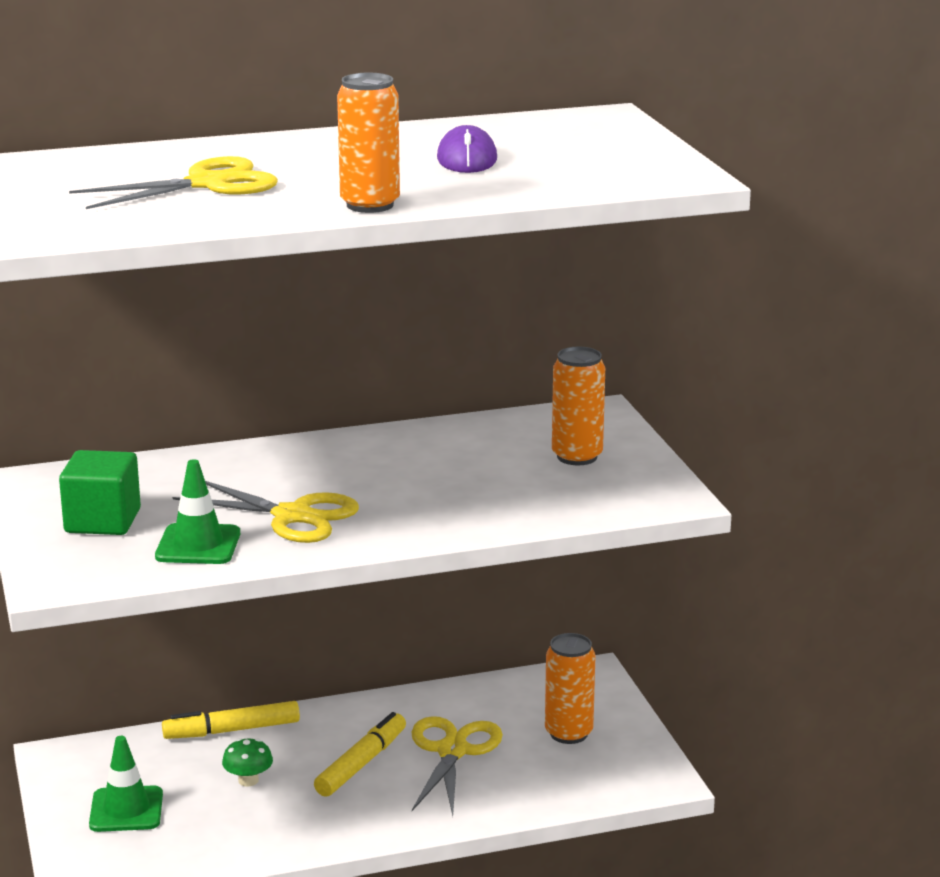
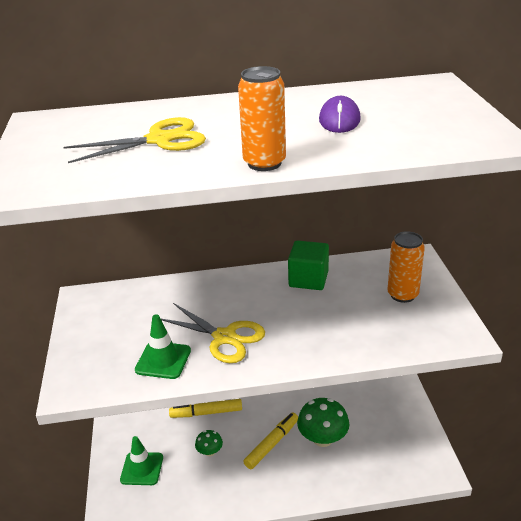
camera: 10 degrees right, 10 degrees up
(102, 521) = (112, 335): green cube -> green cube (308, 279)
(452, 751) = (322, 438): yellow scissors -> green mushroom
(568, 733) = (388, 430): orange can -> none

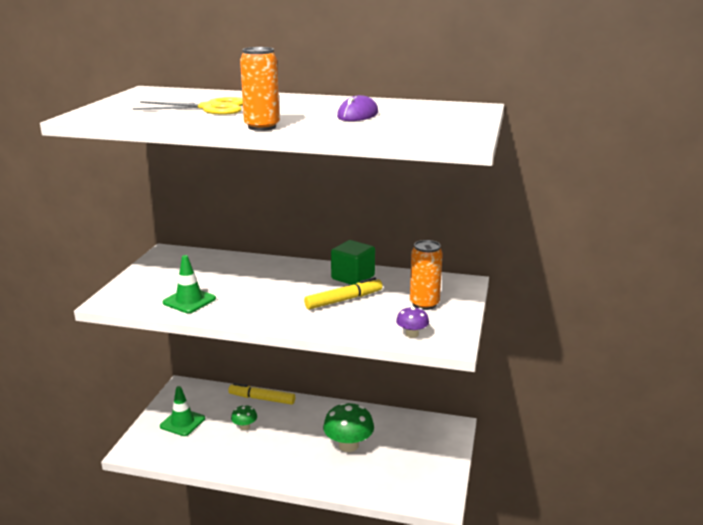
camera: 20 degrees right, 10 degrees down
(224, 337) = (248, 298): yellow scissors -> none
(272, 444) = (301, 436): yellow marker -> yellow marker (344, 300)
(422, 337) = (412, 334): none -> purple mushroom

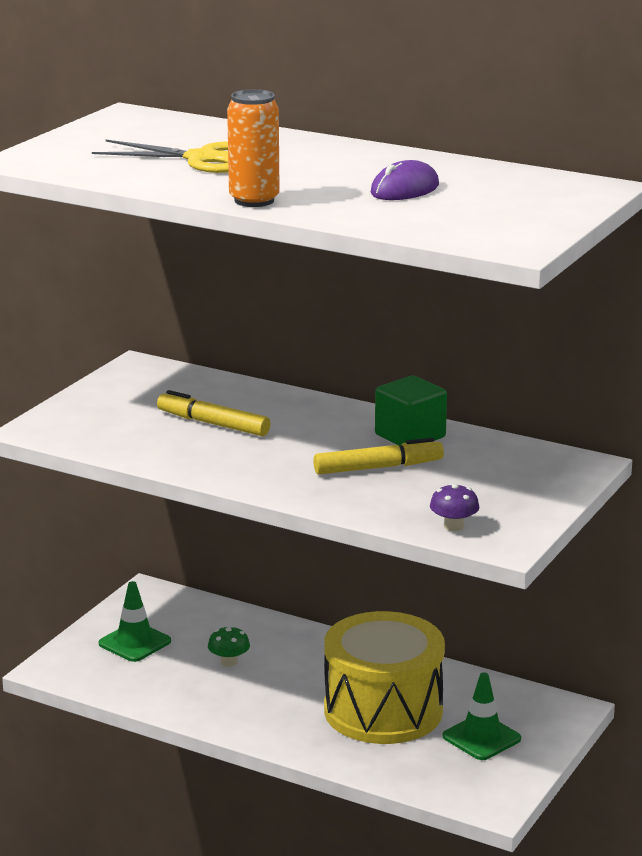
camera: 15 degrees right, 0 degrees up
(189, 301) = (149, 442): green traffic cone -> green traffic cone (481, 738)
(262, 399) = (269, 627): yellow marker -> yellow marker (213, 424)
(348, 445) = (383, 710): green mushroom -> yellow drum
(424, 304) = (499, 487): orange can -> none

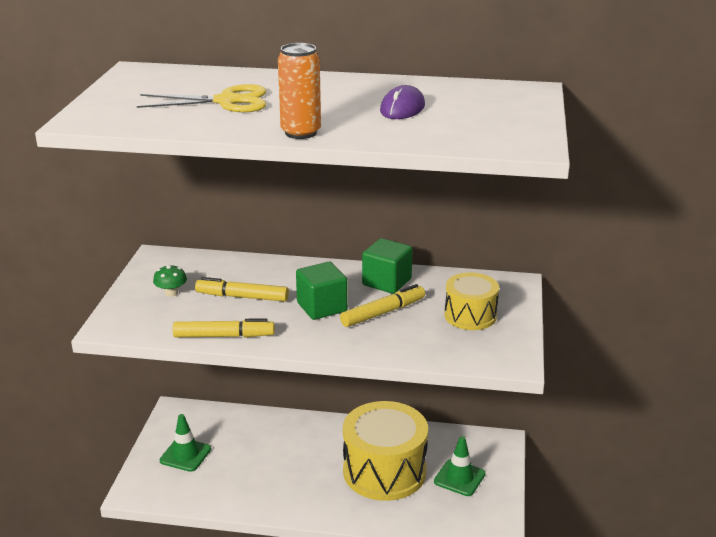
camera: 20 degrees left, 5 degrees up
(162, 460) = (224, 336): none -> yellow marker
(229, 662) = (260, 456): green mushroom -> green mushroom (171, 293)
(304, 450) = (322, 307): none -> green cube
(453, 526) = (469, 353): purple mushroom -> none
(490, 488) = (470, 315): none -> yellow drum

